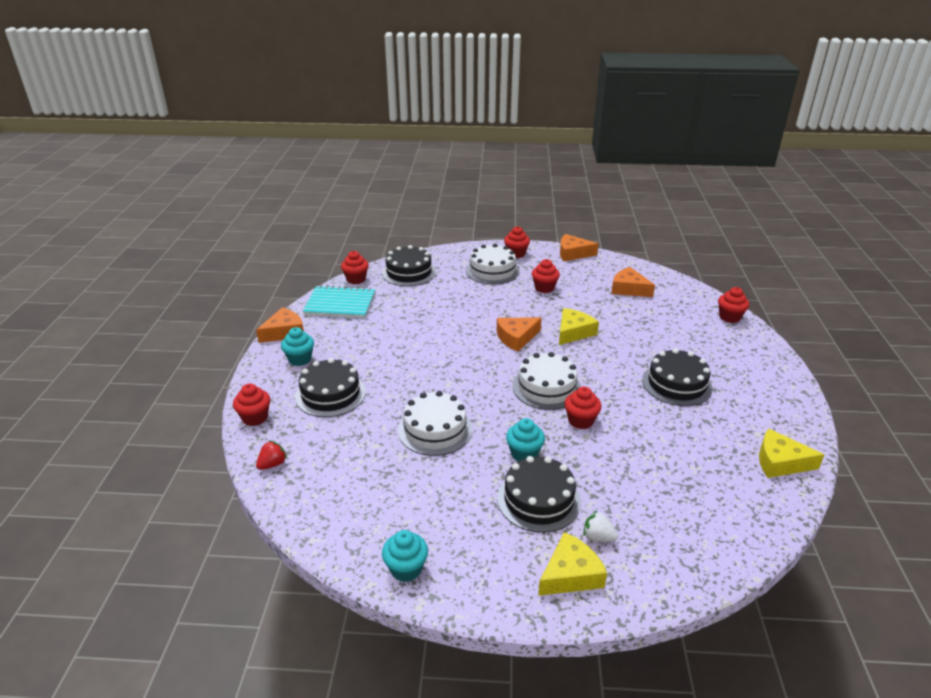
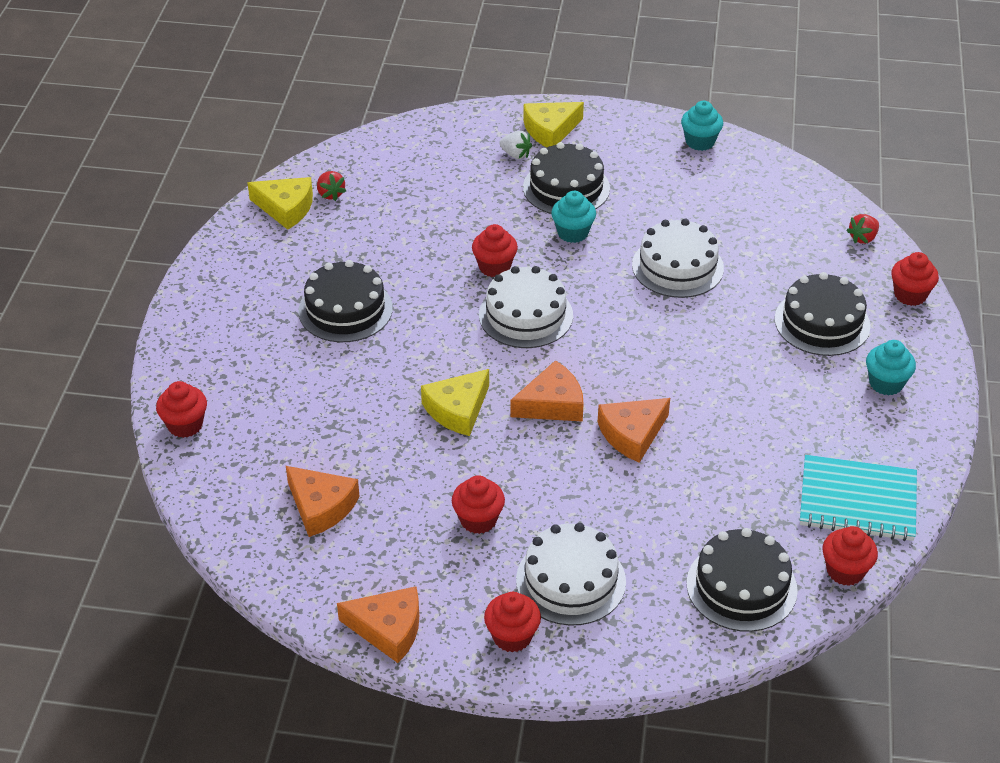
camera: 175 degrees left, 10 degrees up
(284, 332) = (932, 440): orange cheese -> orange cheese (632, 434)
(751, 479) = (330, 194): none -> red strawberry

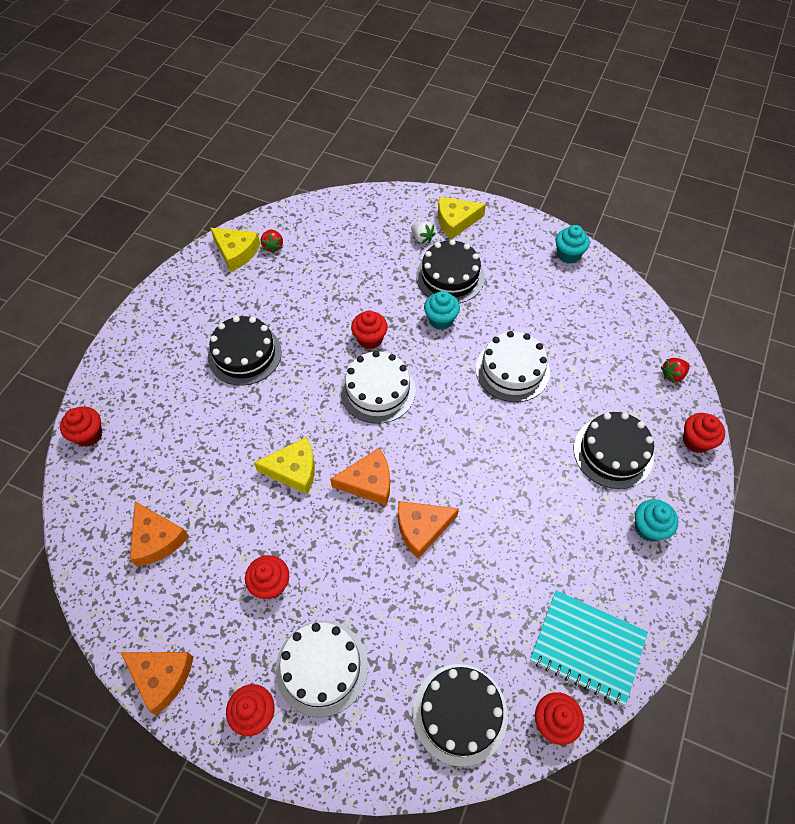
camera: 15 degrees right, 15 degrees up
(457, 410) = (294, 470): yellow cheese -> yellow cheese turned 150 degrees counterclockwise

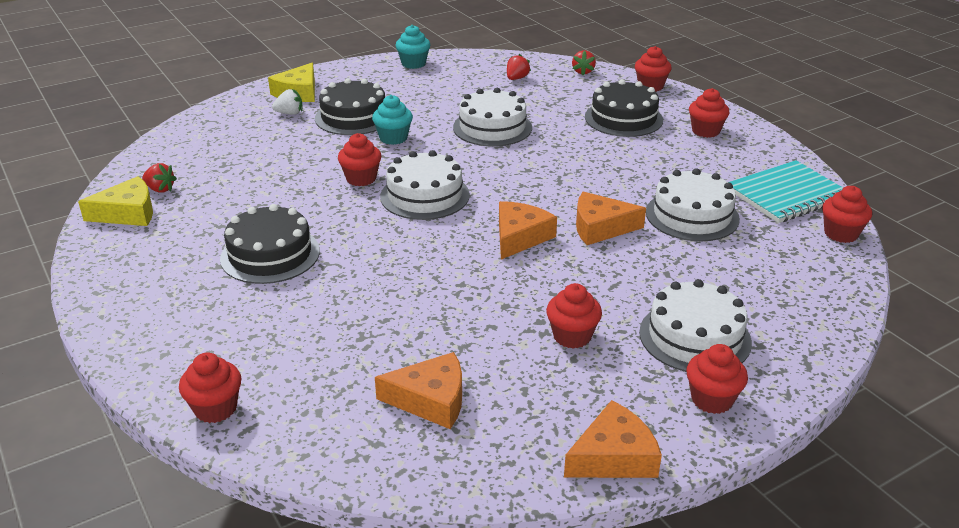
camera: 55 degrees left, 25 degrees down
(294, 470) = (454, 274): yellow cheese -> none
(421, 528) = (600, 227): orange cheese -> orange cheese turned 75 degrees clockwise
(460, 713) = (801, 276): black cake -> none
(491, 586) = (692, 215): none -> white cake
(611, 336) = (516, 78): none -> red strawberry
(649, 528) = (705, 131): turquoise cupcake -> red cupcake

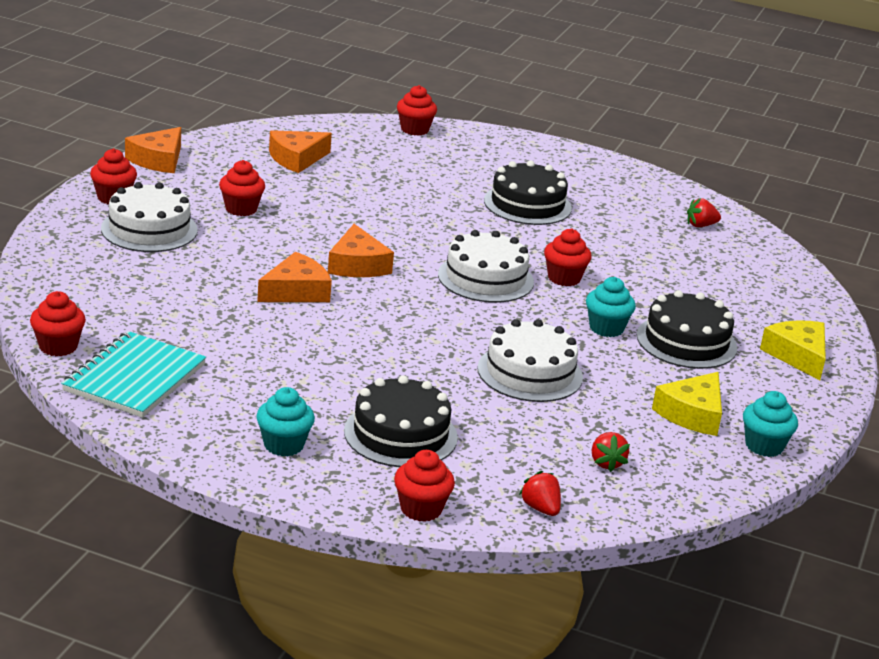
camera: 140 degrees right, 5 degrees down
(128, 213) = (683, 204): yellow cheese -> yellow cheese (692, 414)
(289, 113) = (753, 326): white strawberry -> none
(692, 215) = (220, 326): white cake -> none
(705, 131) = (283, 445): red cupcake -> turquoise cupcake

